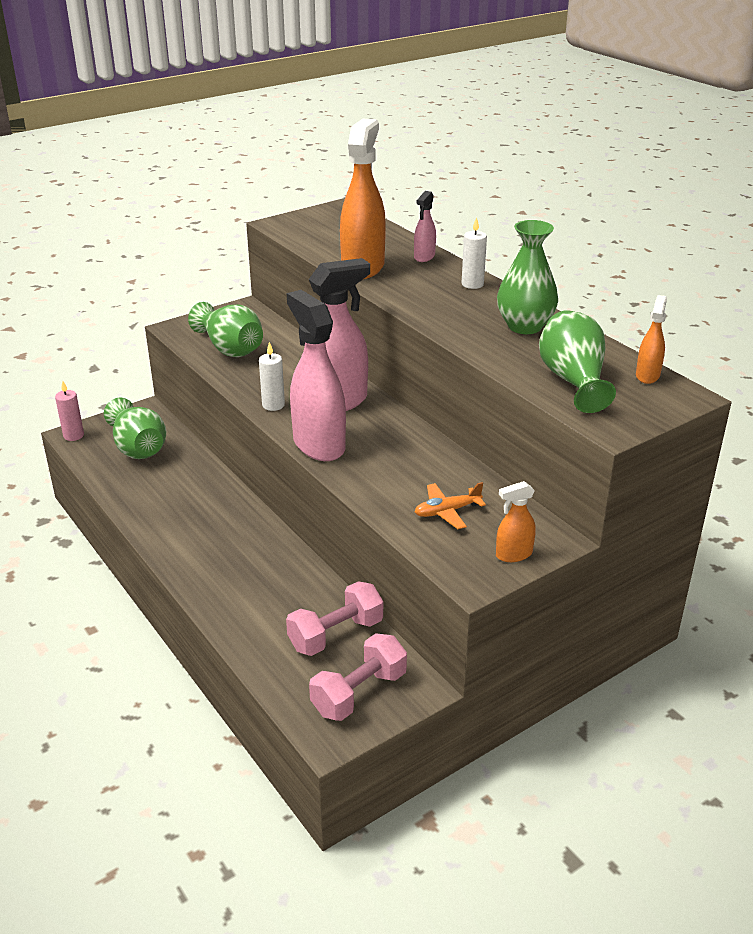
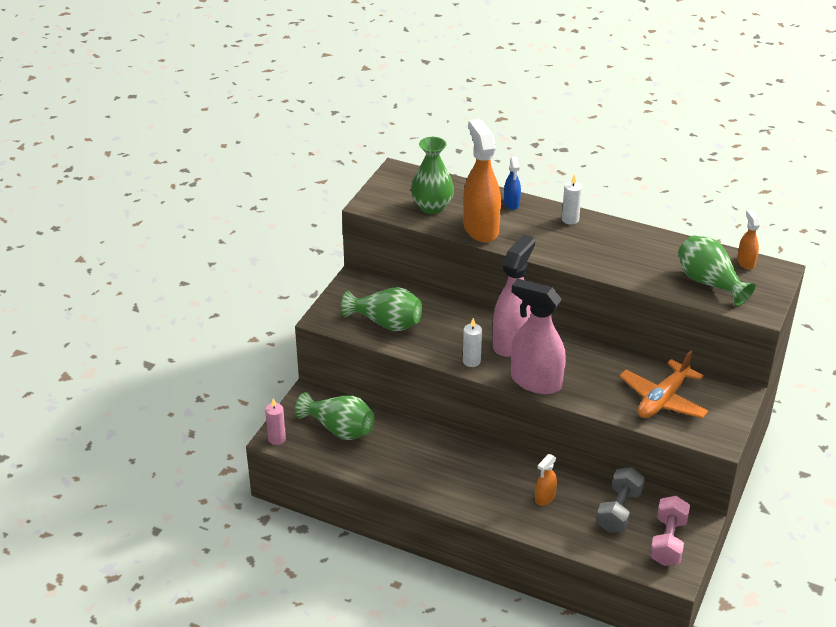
camera: 30 degrees left, 5 degrees up
(336, 634) = (619, 511): pink dumbbell -> grey dumbbell
(424, 257) = (511, 203): pink spray bottle -> blue spray bottle
(447, 511) = (663, 399): orange plane -> orange plane, size x1.76
(513, 554) = (726, 413): orange spray bottle -> orange spray bottle (545, 498)
(524, 326) = (639, 247): green vase -> green vase (432, 207)

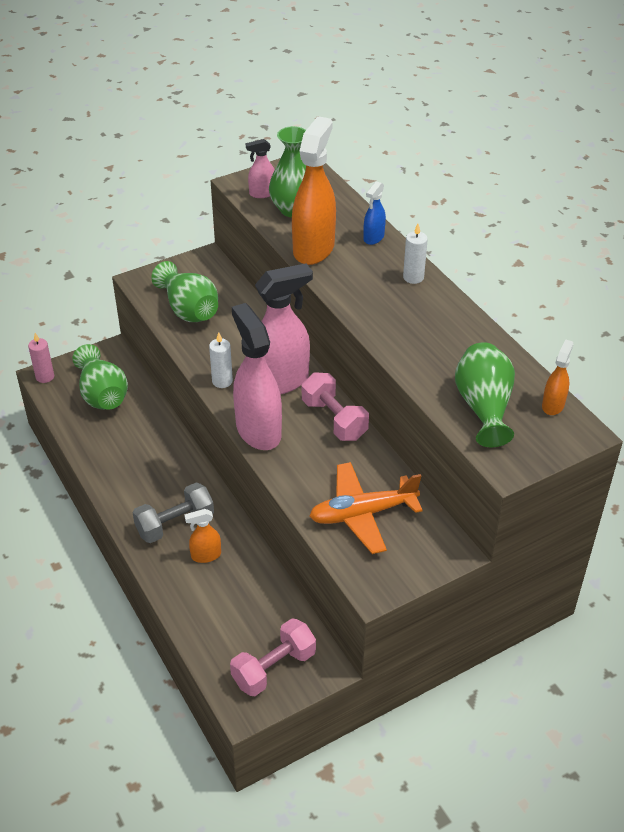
camera: 35 degrees right, 5 degrees up
(395, 204) = (262, 193): none -> pink spray bottle
(577, 349) = (334, 419): none -> pink dumbbell
(619, 511) = (260, 608): grey dumbbell -> grey dumbbell (175, 524)

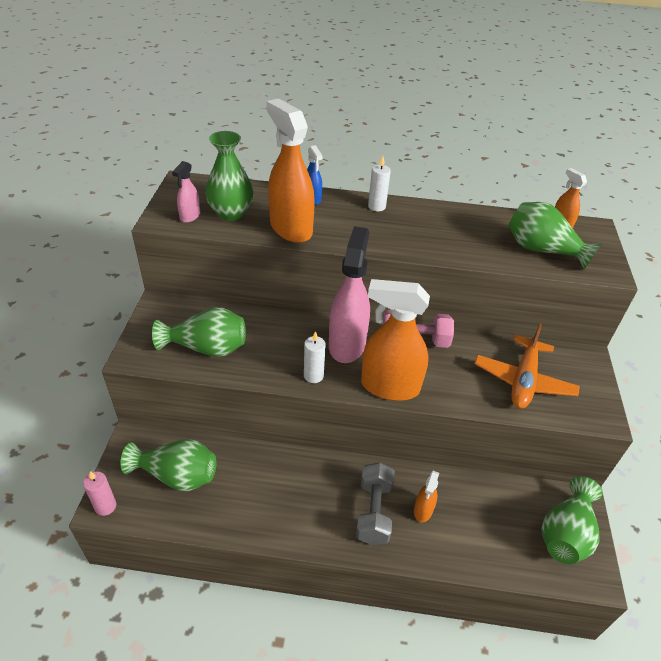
camera: 55 degrees left, 0 degrees up
(258, 430) = (389, 386): pink spray bottle -> orange spray bottle
(274, 668) = (565, 534): pink dumbbell -> green vase

